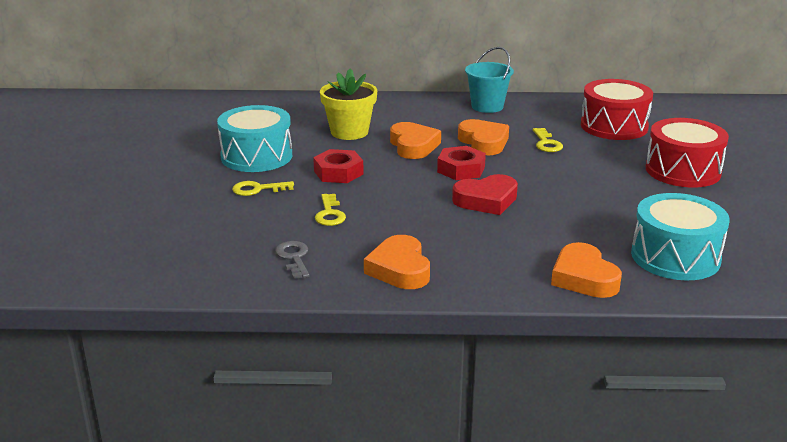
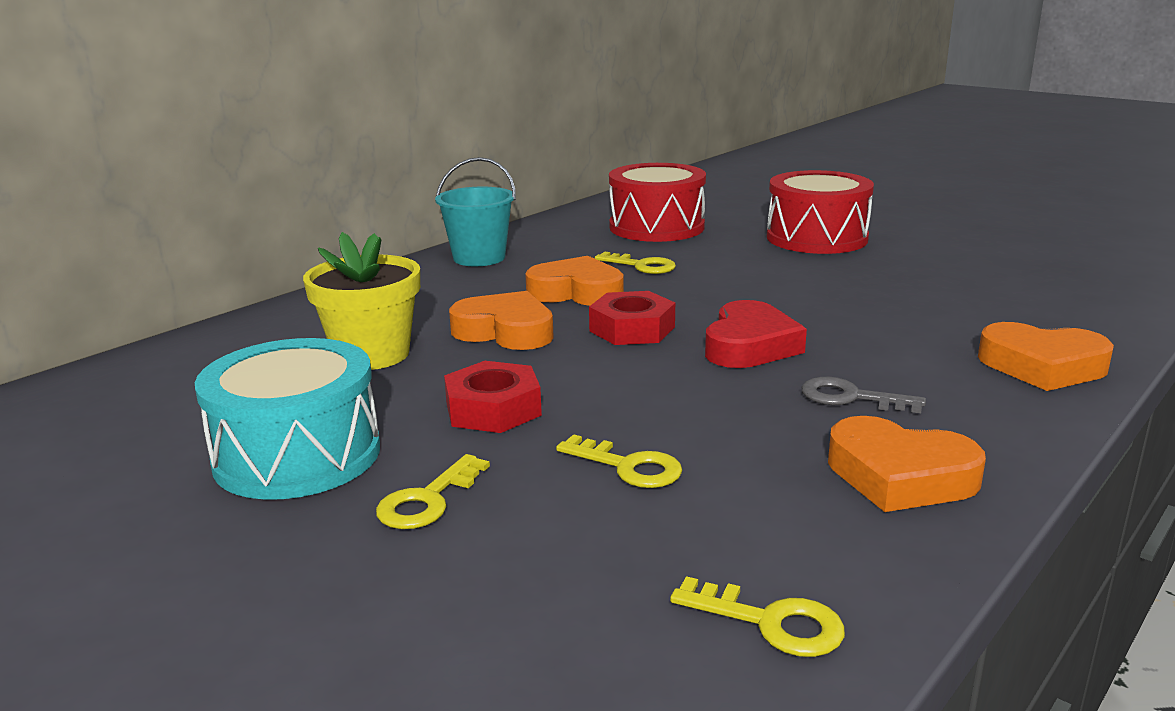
camera: 50 degrees left, 5 degrees down
(258, 272) = (771, 622): none -> yellow key
(294, 258) = (754, 560): grey key -> grey key (850, 397)
(675, 257) = (1028, 306): turquoise drum -> none

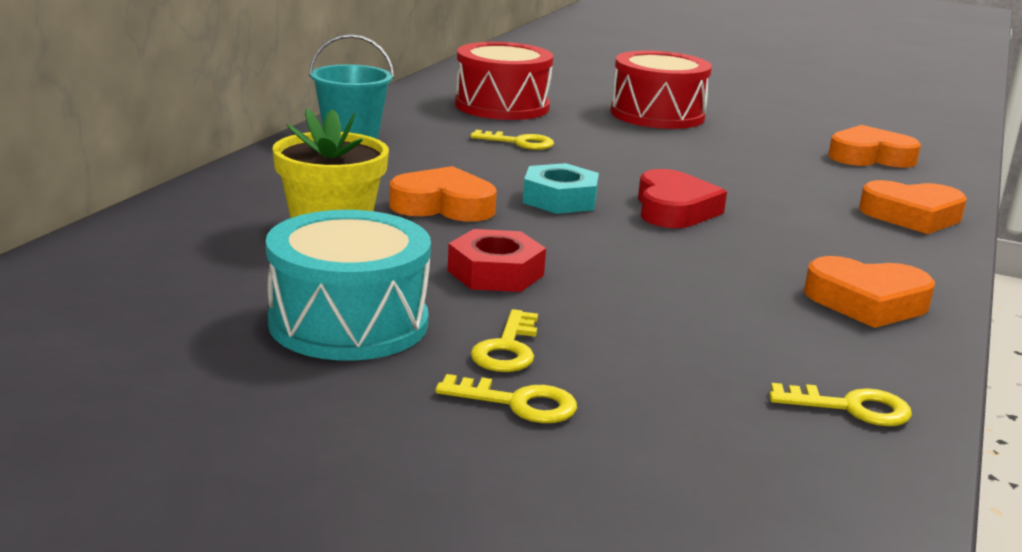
camera: 20 degrees left, 0 degrees up
(576, 292) = (479, 168): orange heart -> orange heart (870, 157)
(629, 467) = (655, 310): yellow key -> yellow key (519, 403)
(632, 329) = (560, 199): red nut -> turquoise nut
(850, 397) = (787, 247): grey key -> none

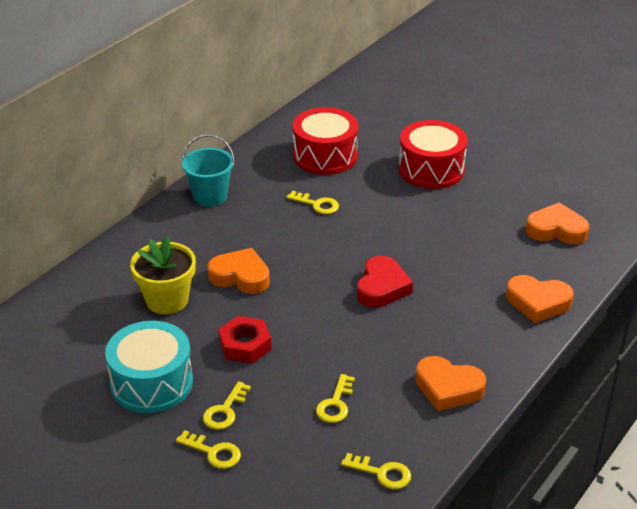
camera: 15 degrees right, 15 degrees up
(560, 199) = (314, 273): turquoise nut -> none
(699, 329) = (335, 404): none -> yellow key

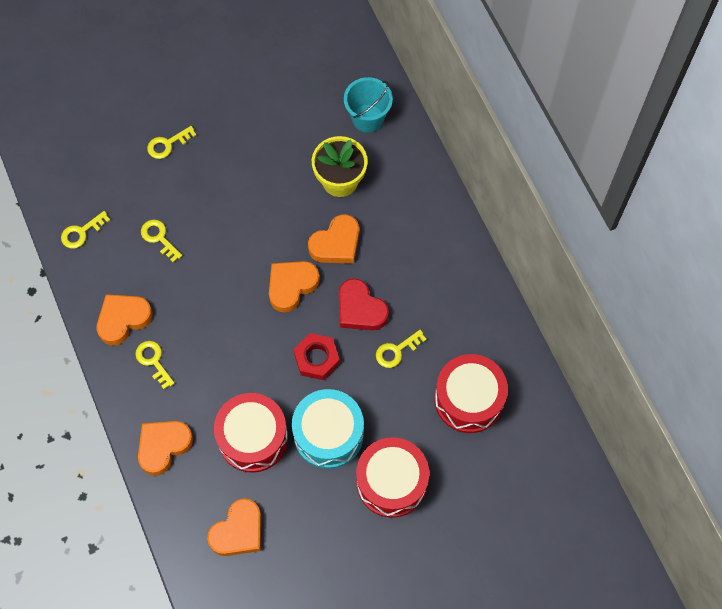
camera: 120 degrees right, 30 degrees up
(151, 383) = (256, 135): turquoise drum -> turquoise drum (328, 434)
(210, 196) = (460, 271): turquoise bucket -> turquoise bucket (368, 118)
(225, 411) = (199, 167): yellow key -> yellow key (153, 361)
(245, 345) = (255, 210): red nut -> red nut (316, 359)
(309, 287) = (291, 286): none -> orange heart
(382, 287) = (257, 339): red heart -> red heart (360, 309)
(473, 253) = (253, 438): none -> red drum

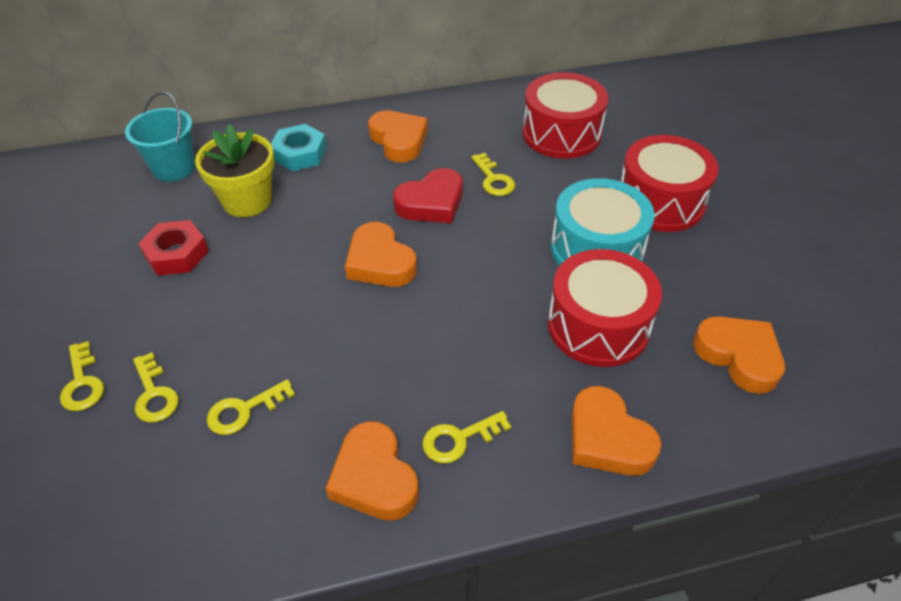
camera: 80 degrees left, 20 degrees down
(81, 232) = (181, 533): yellow key -> yellow key (154, 394)
(316, 359) = (490, 249): red nut -> red nut (176, 254)
(336, 244) = (334, 214): orange heart -> orange heart (399, 140)
(401, 200) = (300, 154): none -> turquoise nut

